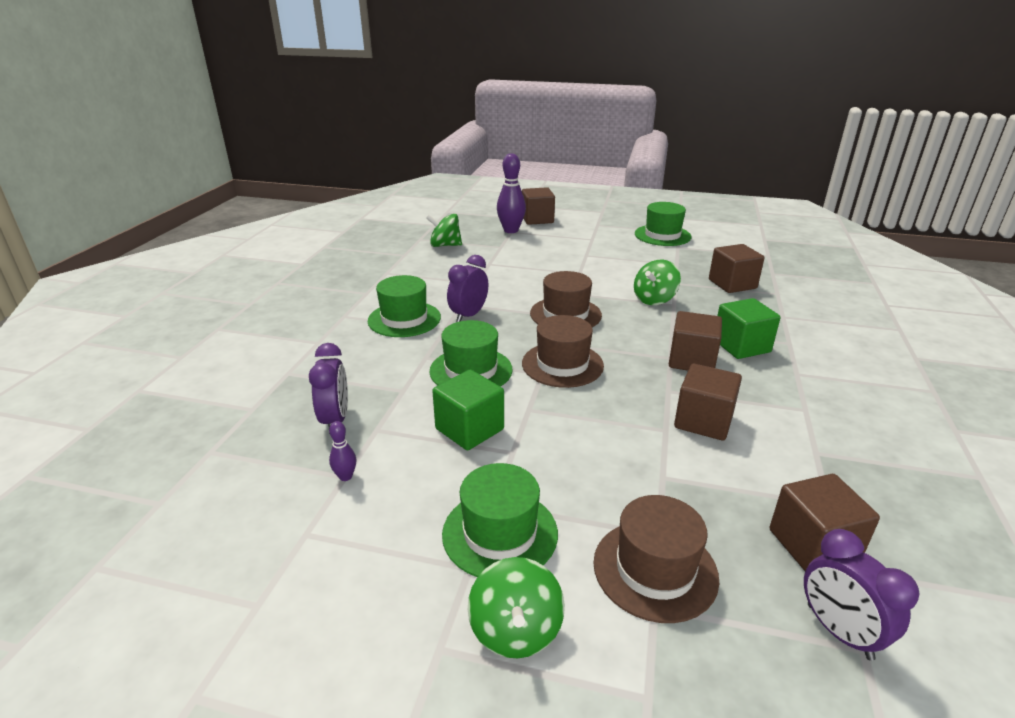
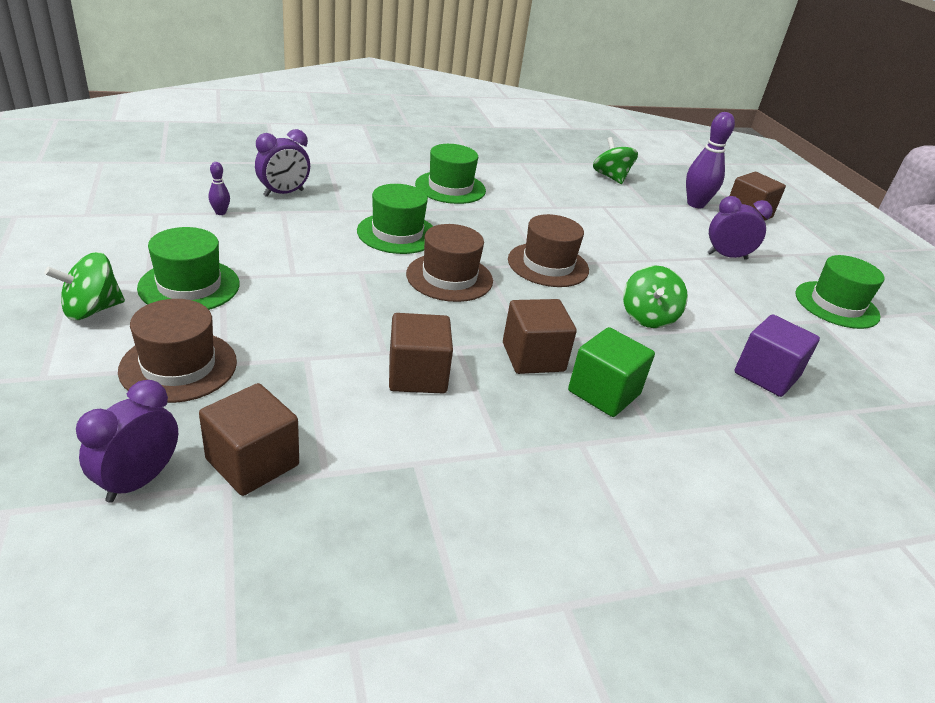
camera: 55 degrees right, 5 degrees up
(468, 315) = (489, 215): purple clock -> purple clock (727, 256)
(469, 429) = (310, 249): green cube -> none
(654, 299) = (648, 317): green spinning top -> green spinning top turned 90 degrees counterclockwise
(732, 284) = (766, 375): brown cube -> purple cube

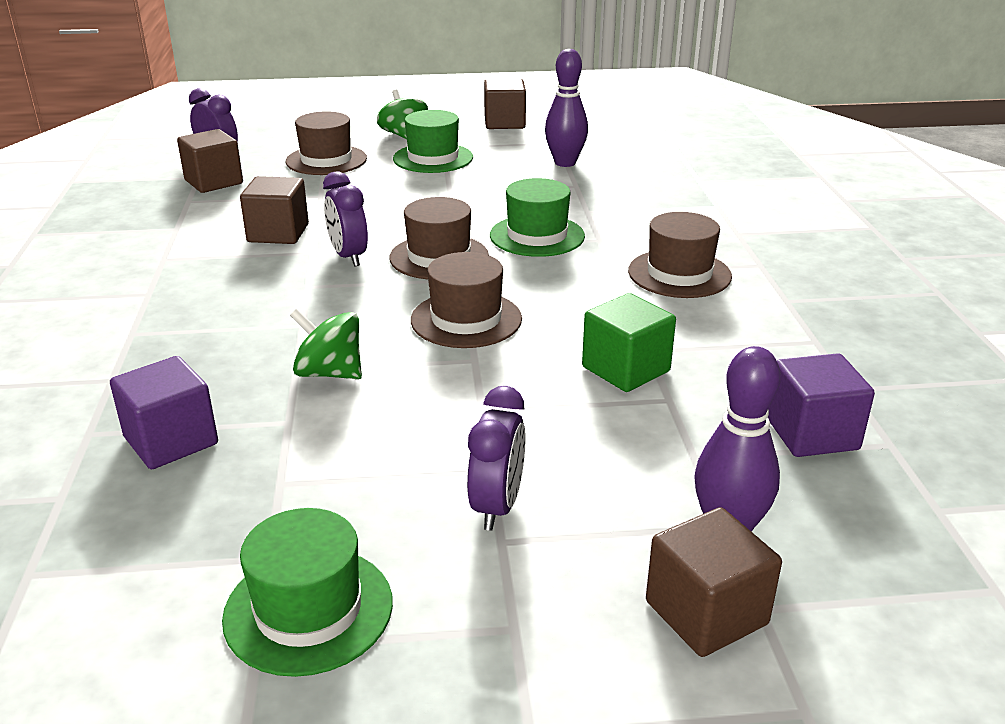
camera: 105 degrees right, 5 degrees down
(220, 212) = (565, 163): purple bowling pin -> purple bowling pin, size x2.12
(284, 193) = (618, 185): purple clock -> purple clock (348, 256)
(450, 187) = (679, 274): green hat -> brown hat
(533, 357) = (280, 286): brown cube -> brown cube (504, 123)
(604, 392) = (206, 316): green cube -> green cube (625, 369)
(611, 177) = (812, 434): green spinning top -> purple cube

